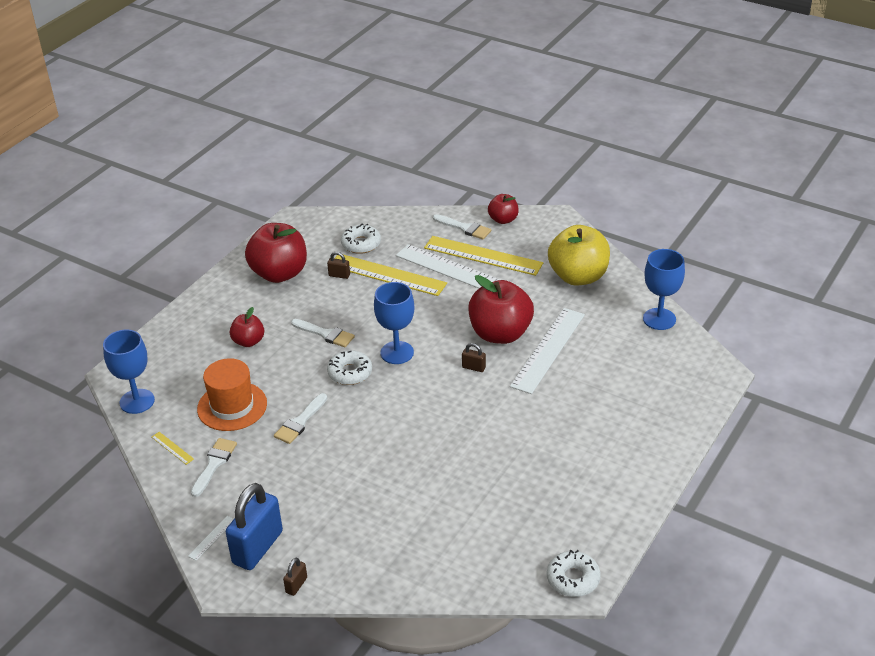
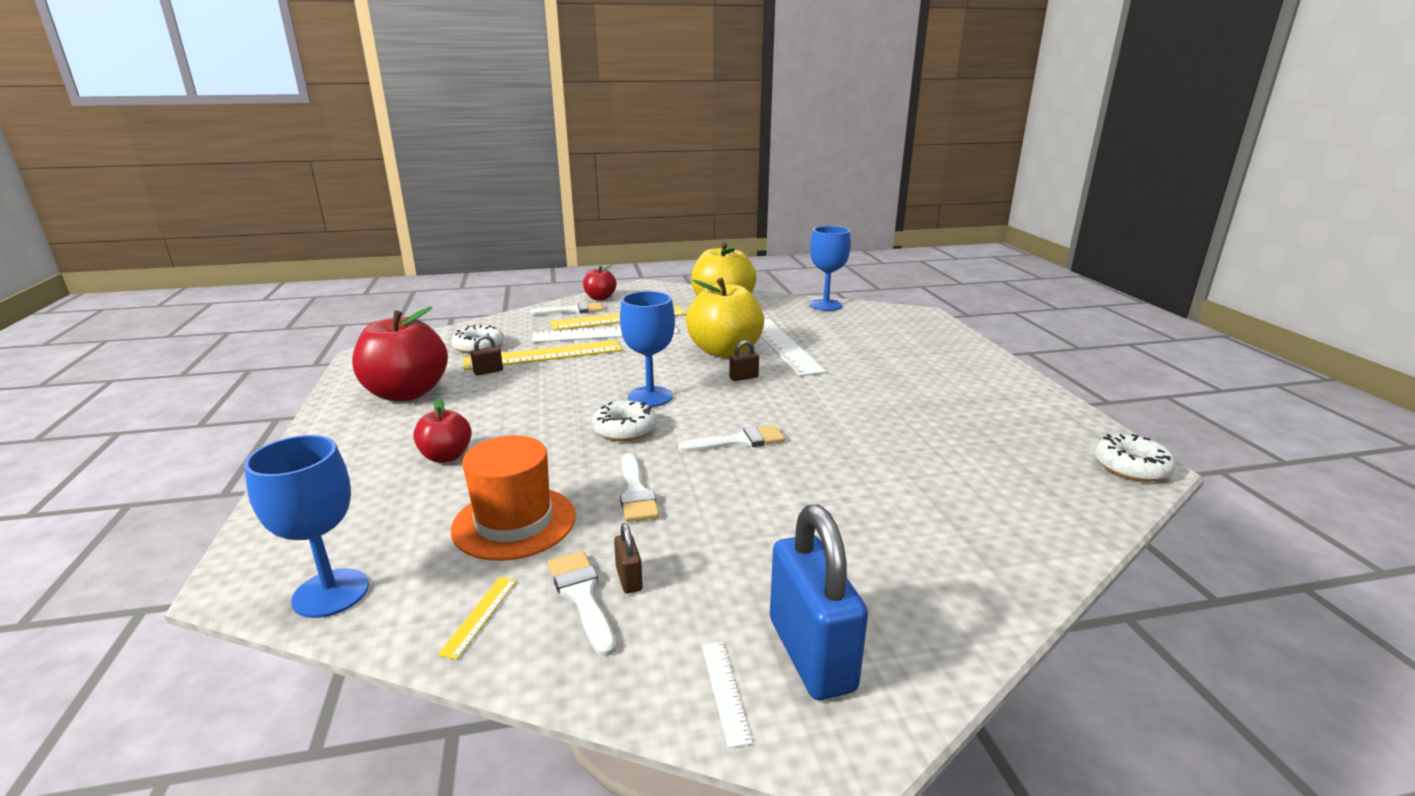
camera: 45 degrees left, 15 degrees down
(172, 448) = (479, 615): yellow ruler -> yellow ruler turned 75 degrees counterclockwise
(296, 585) = (941, 662): brown padlock -> brown padlock (629, 579)
(325, 334) = (543, 414): white brush -> white brush (738, 441)
(500, 334) = (724, 351): red apple -> yellow apple

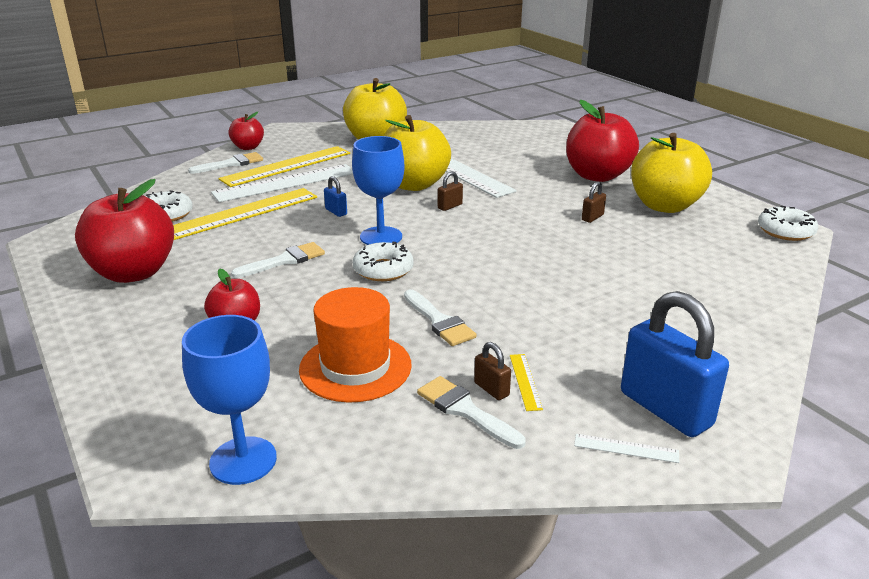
camera: 20 degrees left, 5 degrees up
(479, 615) = (394, 445): yellow ruler -> yellow ruler (525, 381)
(488, 371) = (200, 238): brown padlock -> brown padlock (592, 217)
(628, 366) = (336, 212): none -> blue padlock
(725, 691) = (626, 448): white ruler -> white ruler turned 45 degrees counterclockwise
(738, 441) = (489, 263): white brush -> white brush (284, 261)
(825, 305) = (469, 128): blue goblet -> none
(931, 369) = (597, 176): none -> red apple
(989, 413) = (665, 206): none -> yellow apple

